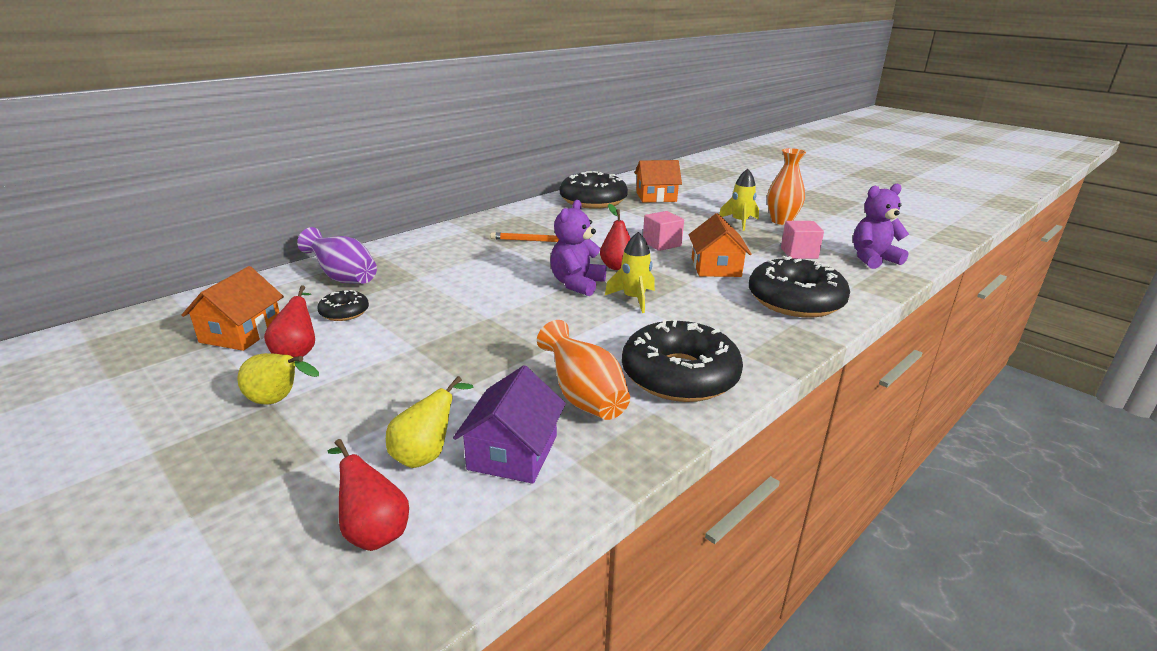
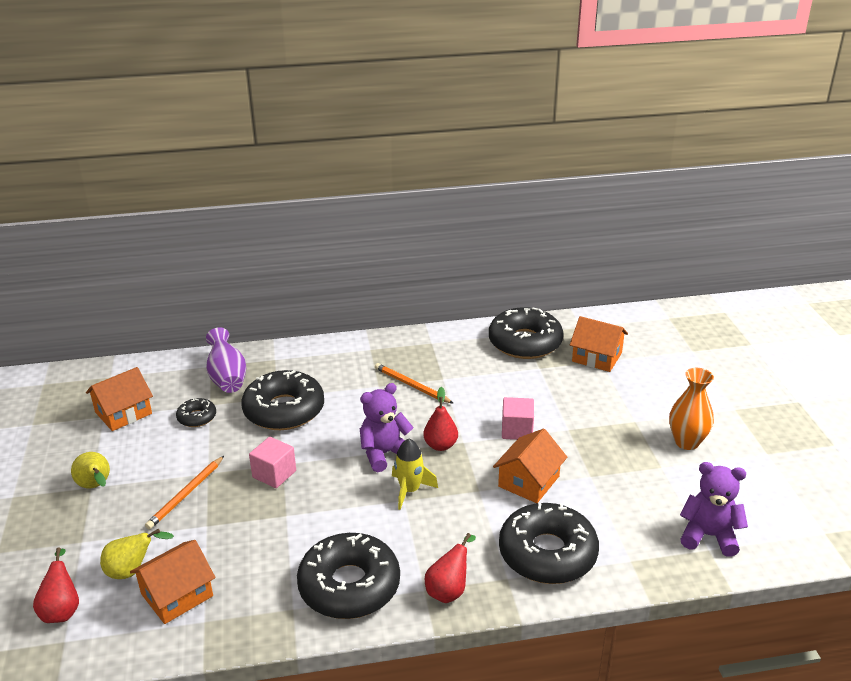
camera: 35 degrees right, 5 degrees up
(298, 352) = (139, 446): red pear -> red pear (449, 590)
(410, 370) = (186, 494): none -> orange pencil
(438, 283) = (284, 410): none -> black donut
(513, 452) = (177, 595): purple house -> orange house
(584, 397) = (263, 572): orange vase -> none
(740, 222) = (637, 427): yellow rocket -> none
(799, 253) = (638, 495): pink cube -> pink cube (274, 474)

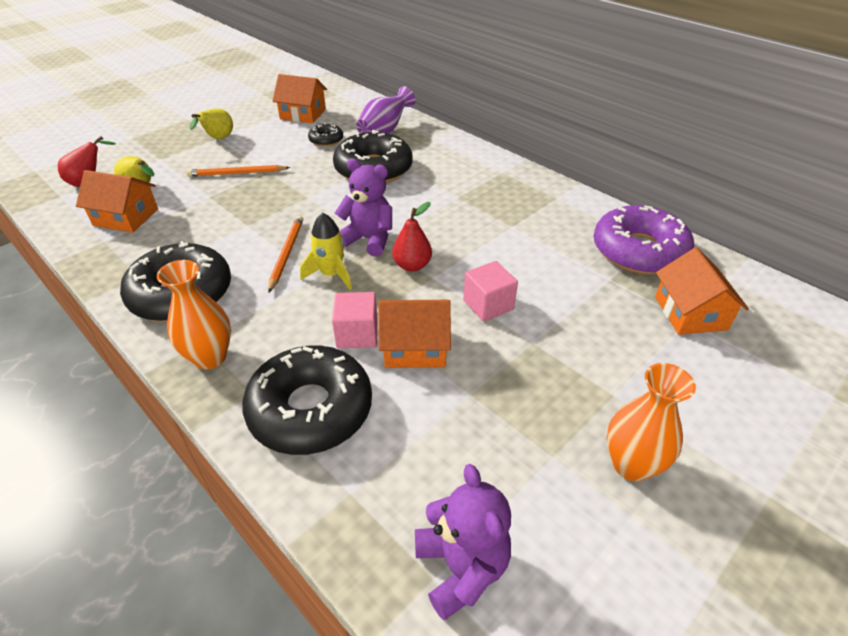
camera: 55 degrees right, 10 degrees up
(274, 474) = (291, 198): pink cube -> pink cube (357, 334)
(411, 385) = (479, 213): orange pencil -> orange pencil (286, 254)
(449, 590) = (210, 357): red pear -> orange vase
(525, 342) = (639, 251): black donut -> purple donut

